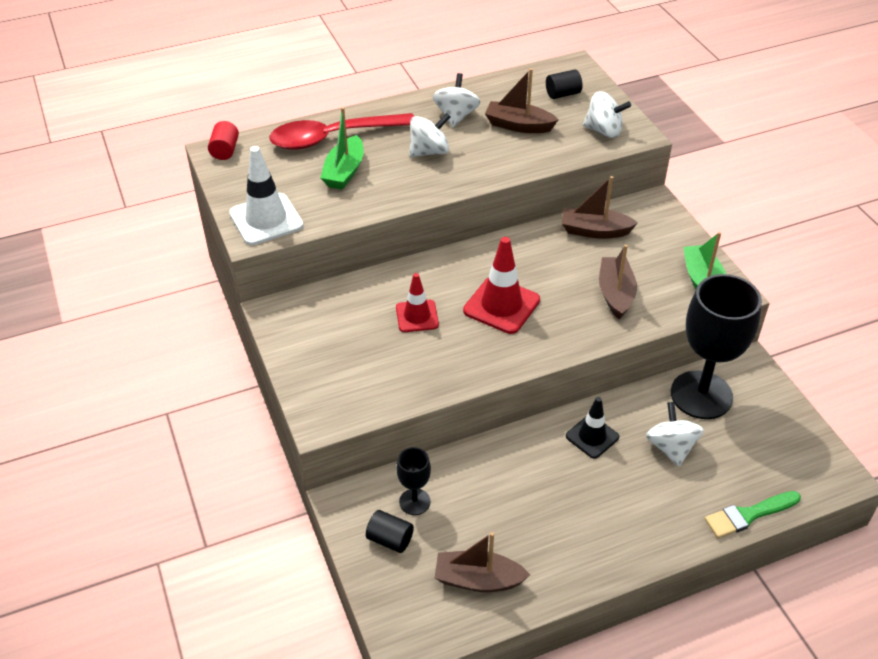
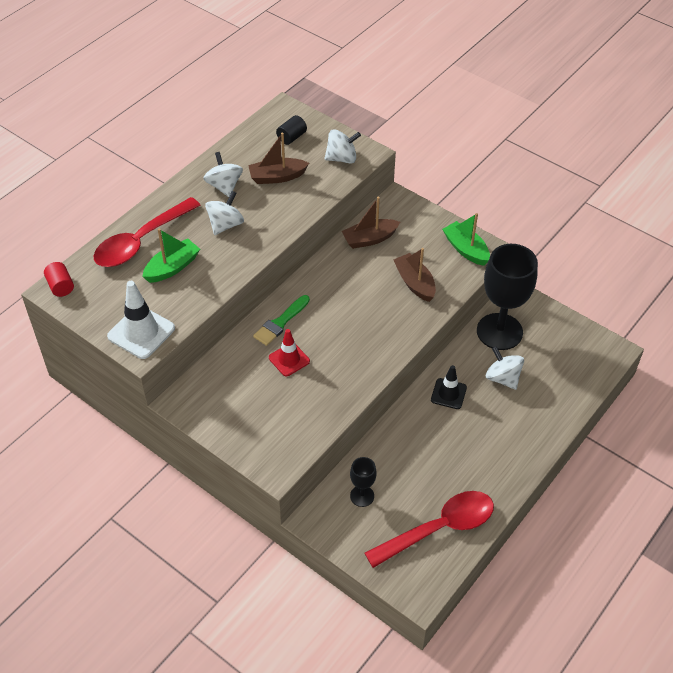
camera: 30 degrees left, 5 degrees up
(344, 172) = (172, 267): green boat -> green boat turned 120 degrees counterclockwise
(390, 539) = (363, 530): black cylinder -> none
(478, 579) = (439, 528): brown boat -> red spoon
(501, 305) = (343, 325): red traffic cone -> none
(748, 515) = (575, 402): green brush -> green brush (280, 322)

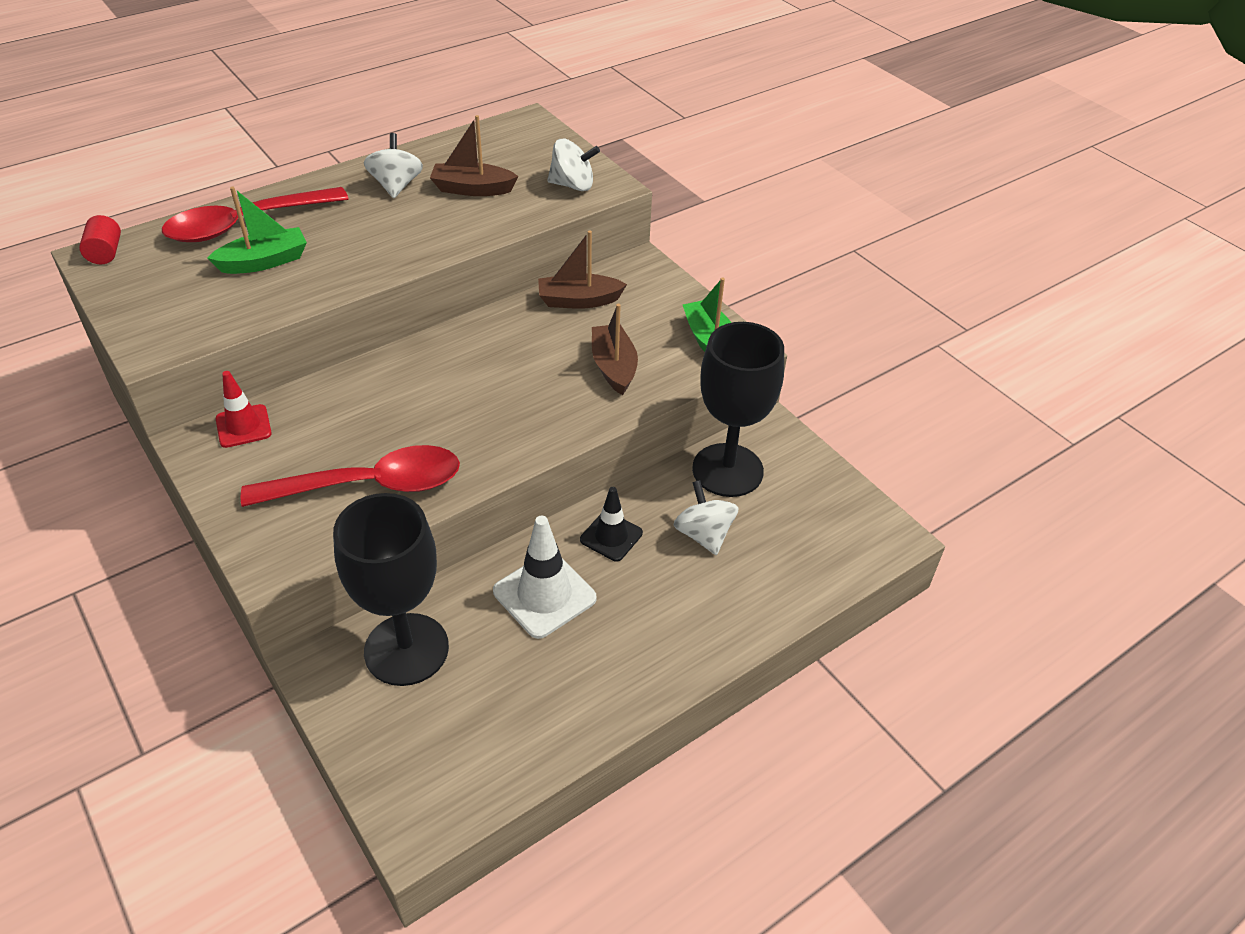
camera: 15 degrees right, 5 degrees down
(141, 332) = (167, 328): white traffic cone -> white traffic cone (544, 595)
(225, 225) = (368, 228): white spinning top -> none
(280, 322) = (396, 375): green brush -> none
(289, 359) = (379, 423): red traffic cone -> red traffic cone (243, 426)
(291, 137) = (519, 151): black cylinder -> none
(362, 496) = (406, 649): black goblet -> black goblet, size x2.14
(439, 528) = (498, 731): red spoon -> red spoon (369, 485)

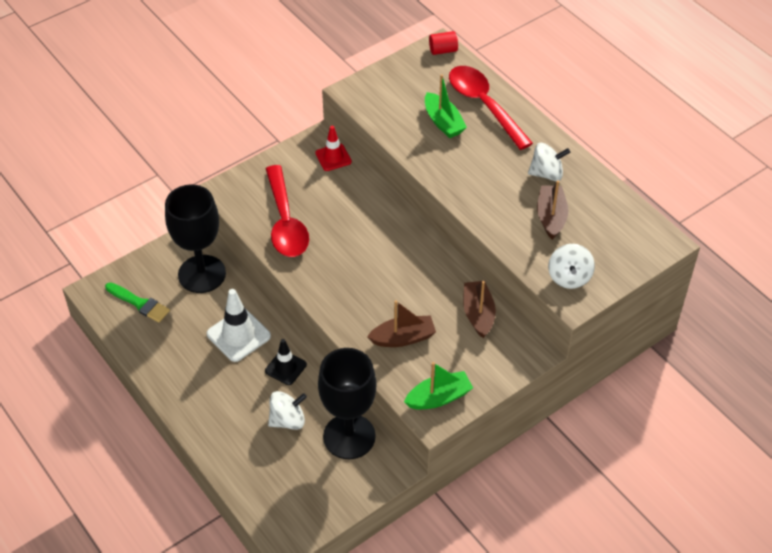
camera: 90 degrees right, 5 degrees up
(457, 744) = (139, 303): none -> green brush

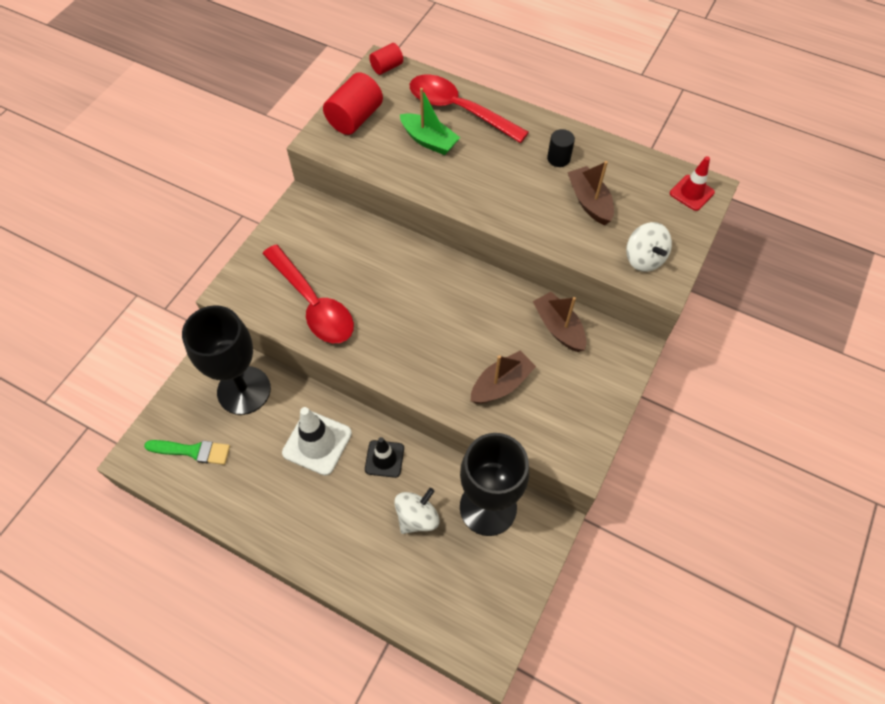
camera: 25 degrees left, 10 degrees up
(333, 157) = (325, 216): red traffic cone -> red traffic cone (691, 193)
(391, 84) = (355, 118): none -> red cylinder
(439, 397) = (572, 435): green boat -> none
(546, 173) = (558, 158): white spinning top -> black cylinder

